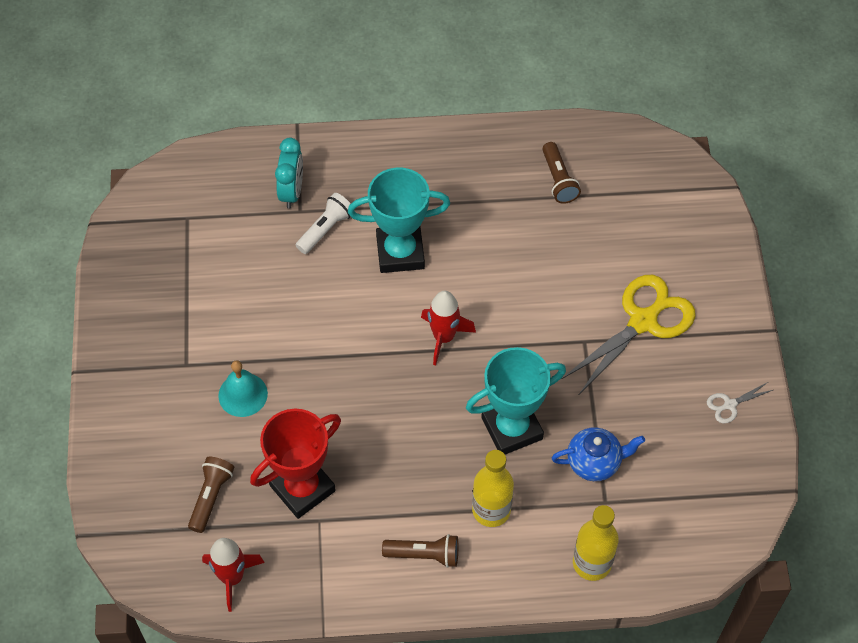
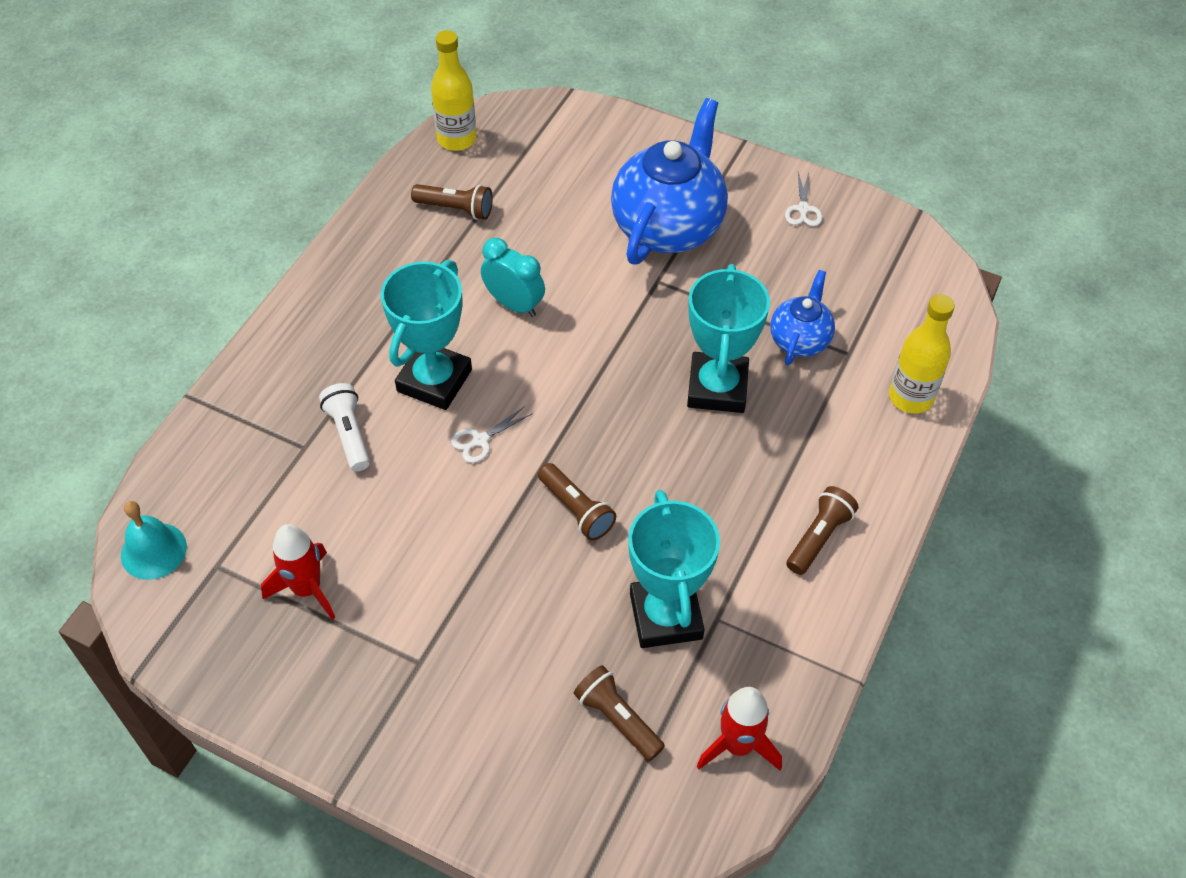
camera: 60 degrees left, 5 degrees down
(243, 394) = (503, 620): turquoise bell -> turquoise bell (153, 551)
(292, 191) = (272, 442): turquoise clock -> turquoise clock (514, 304)
(302, 488) = (665, 616): red trophy -> turquoise trophy
(351, 392) = (576, 509): none -> brown flashlight
(370, 306) = (480, 440): none -> white scissors
(444, 337) = (568, 393): red rocket -> red rocket (307, 589)
(491, 510) = (801, 452): yellow bottle -> yellow bottle (457, 139)
(643, 322) = (668, 226): yellow scissors -> blue teapot

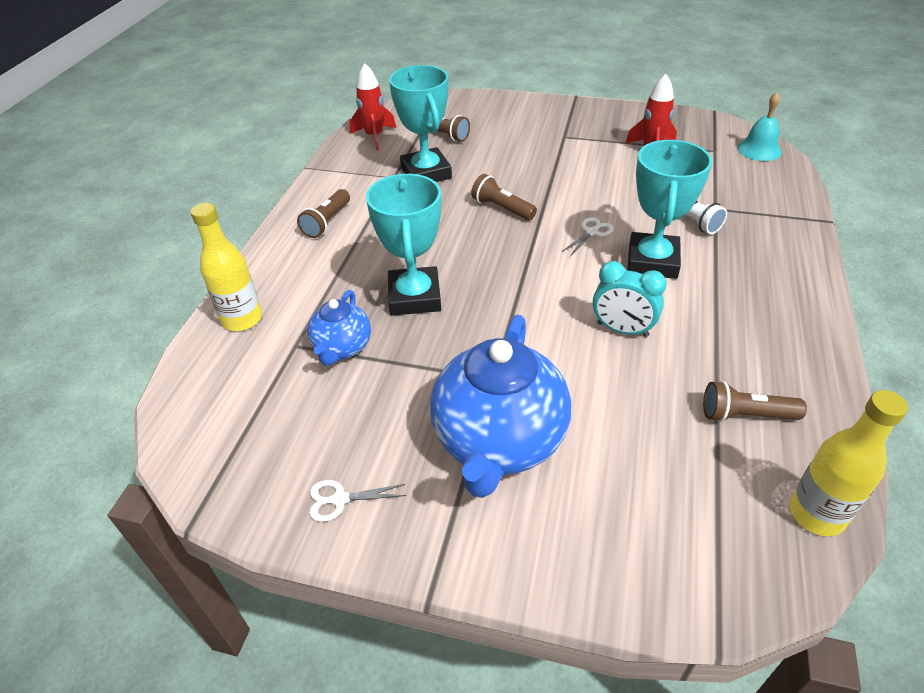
camera: 170 degrees right, 10 degrees down
(803, 209) = (340, 499): white scissors -> white scissors turned 90 degrees counterclockwise

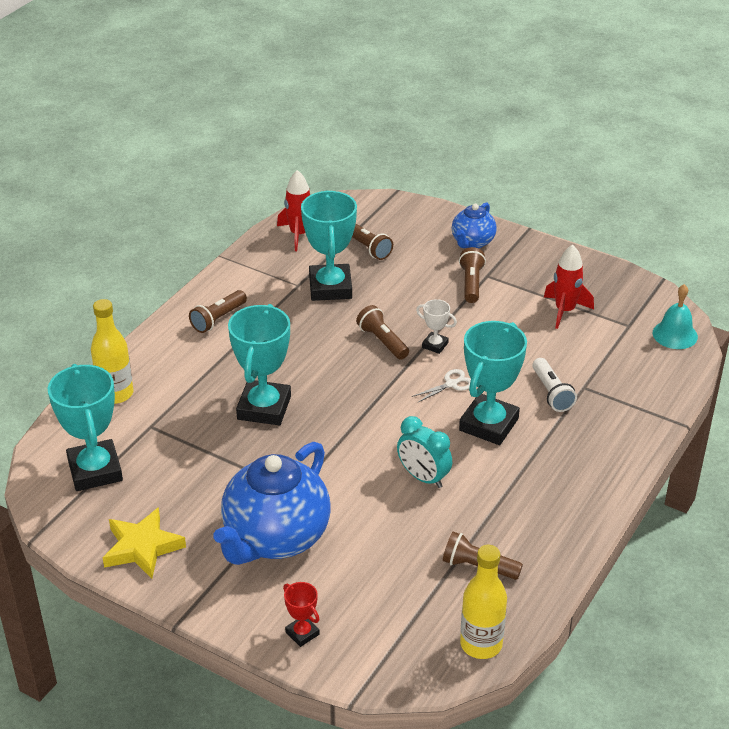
camera: 15 degrees right, 5 degrees down
(245, 413) = (95, 470): none -> turquoise trophy
(340, 499) = (142, 547): white scissors -> yellow star
(342, 348) = (187, 437): blue teapot -> blue teapot (472, 242)
(554, 145) = (471, 283): none -> brown flashlight
(554, 201) = (435, 345): none -> white trophy
(597, 564) = (302, 633): none -> red trophy

